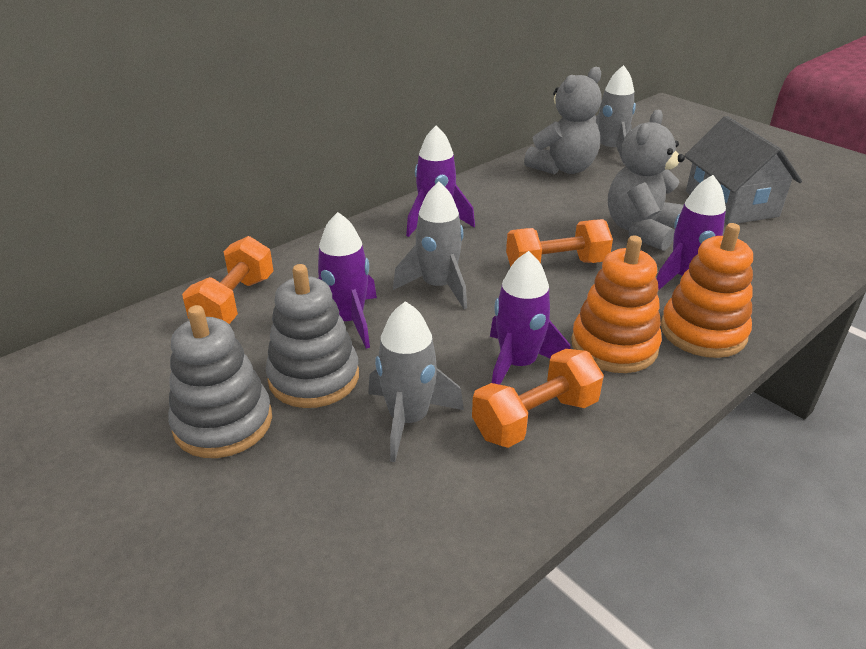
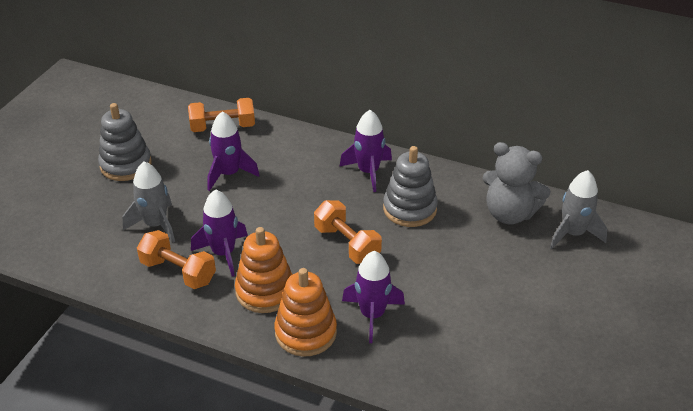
camera: 65 degrees right, 5 degrees up
(314, 377) = (173, 180): grey stacking toy -> grey stacking toy (409, 209)
(438, 286) = (286, 197): grey rocket -> none
(641, 230) = (432, 279): grey teddy bear -> none
(731, 204) = (524, 328): grey house -> none

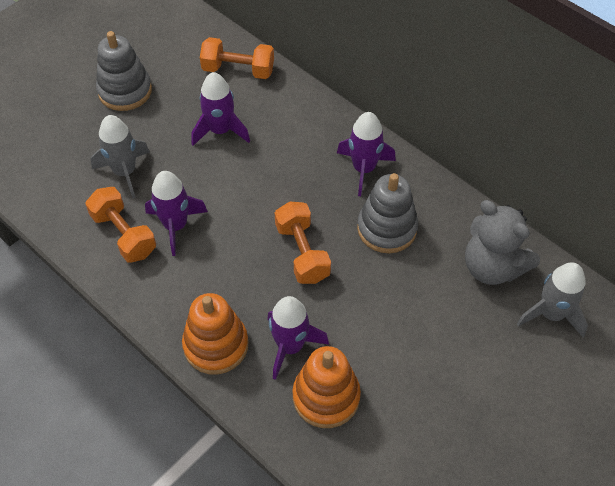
camera: 20 degrees right, 15 degrees up
(265, 291) = (197, 284): orange stacking toy -> orange stacking toy (326, 397)

